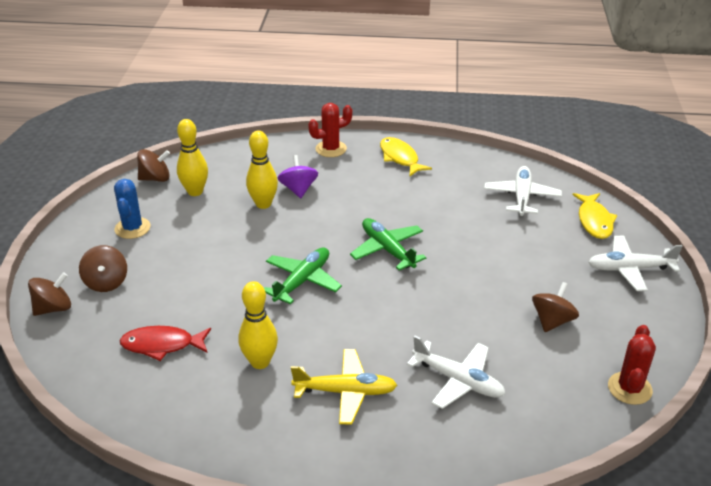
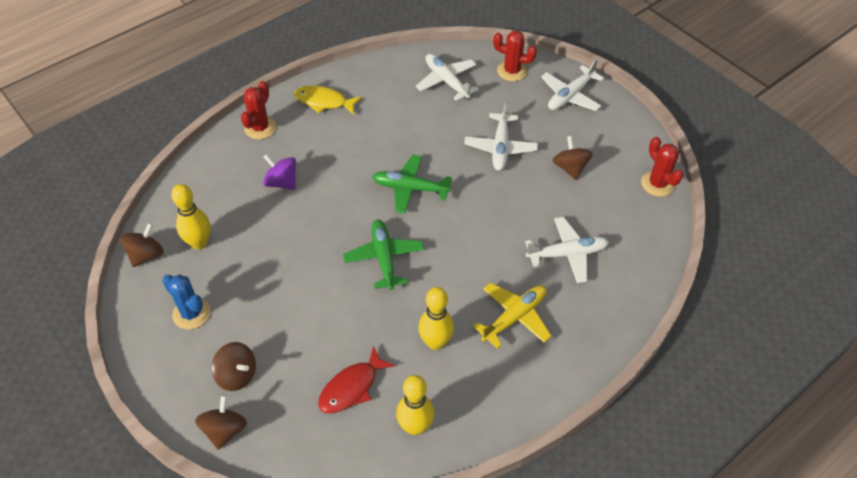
camera: 45 degrees left, 15 degrees up
(263, 204) = (271, 214): yellow bowling pin -> yellow bowling pin (415, 426)
(505, 268) = (500, 148): none -> white plane
(594, 221) = (512, 71): yellow fish -> red cactus

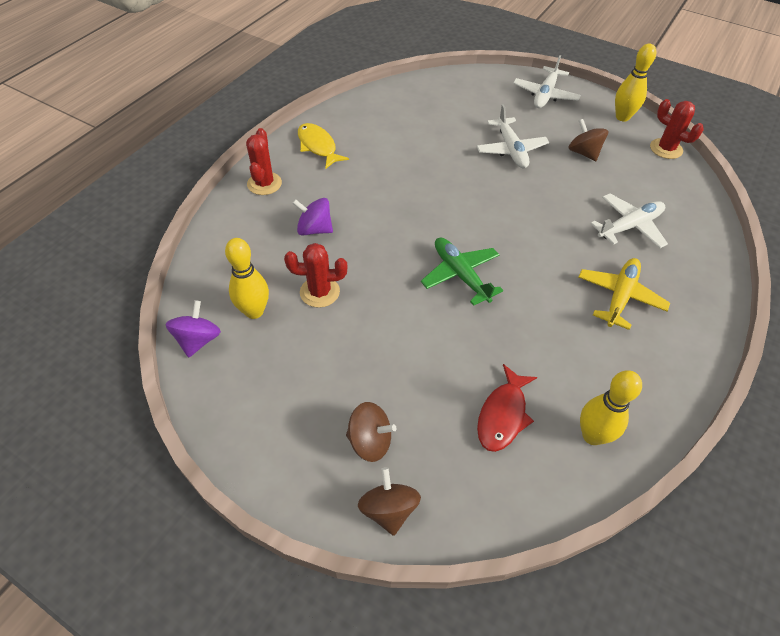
camera: 20 degrees left, 0 degrees up
(146, 255) = (198, 340): brown spinning top -> purple spinning top
(191, 313) = (282, 389): blue cactus -> none
(324, 102) = (318, 146): yellow fish -> yellow fish turned 60 degrees clockwise
(410, 188) = (448, 204): green plane -> none
(435, 342) = (560, 342): yellow bowling pin -> yellow bowling pin (622, 117)
(446, 81) = (427, 105): white plane -> none
(512, 71) = (481, 85): red cactus -> red cactus (319, 292)

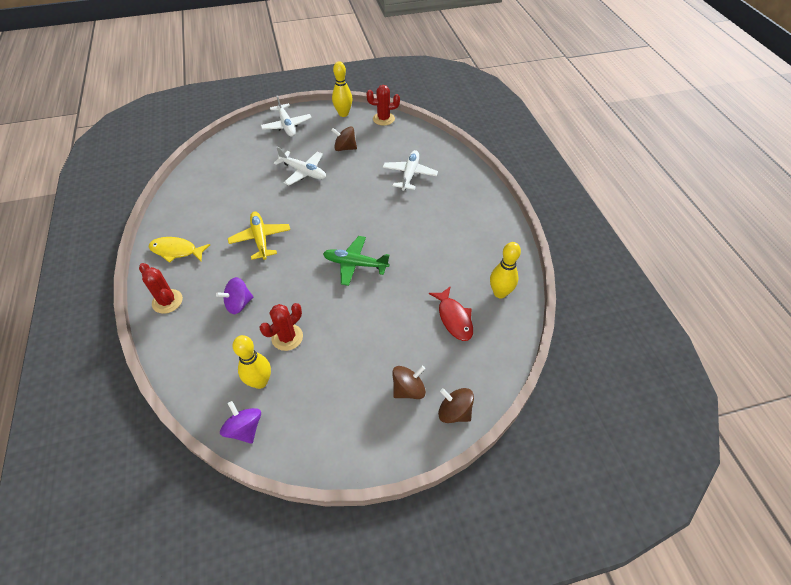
camera: 45 degrees left, 0 degrees up
(619, 296) = (442, 215): yellow plane -> yellow plane (260, 239)

